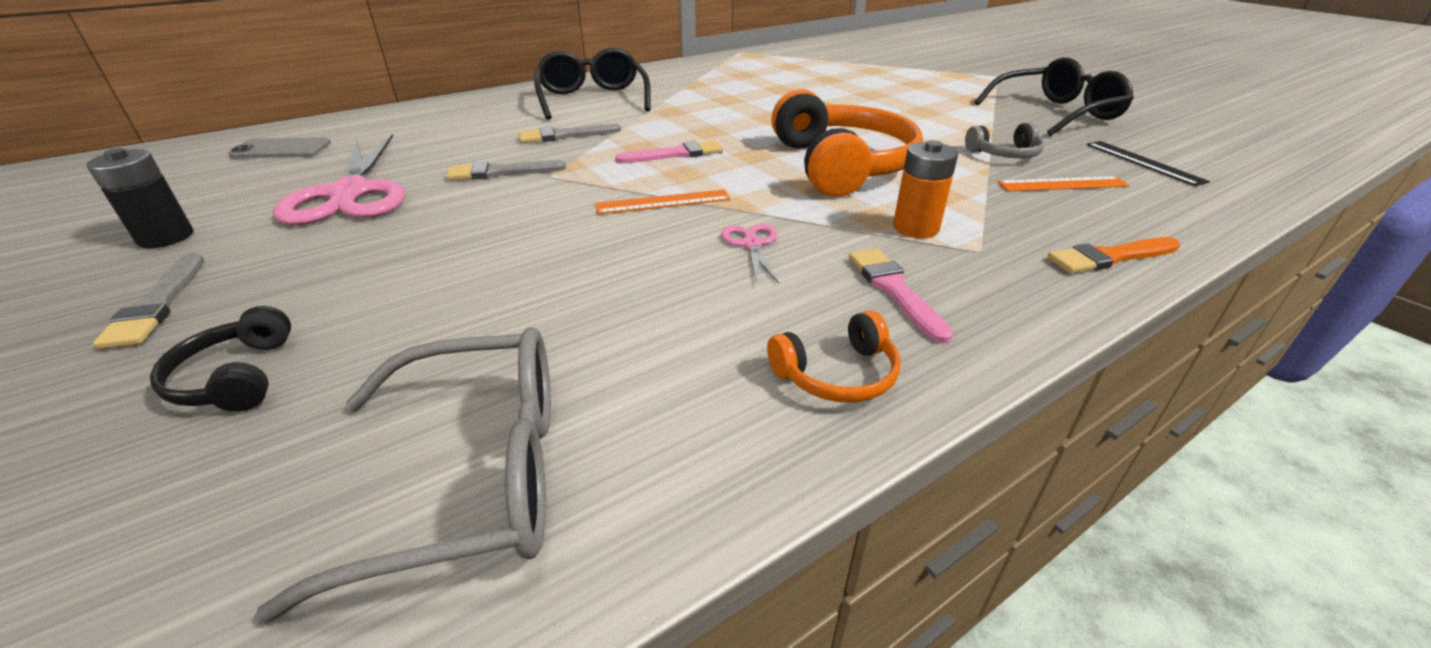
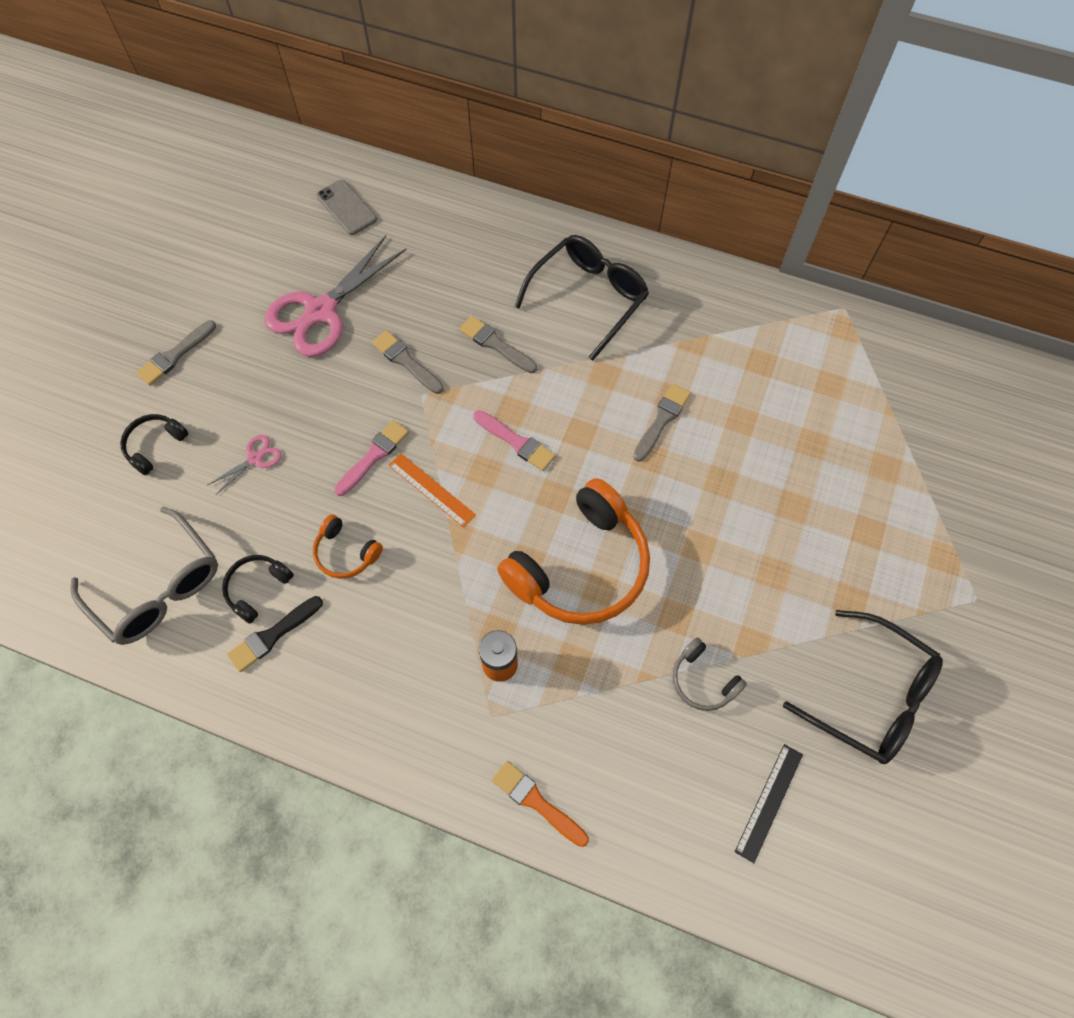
camera: 55 degrees right, 30 degrees up
(166, 237) = (221, 284): black battery -> none
(623, 360) = (257, 588): none -> black headphones
(717, 372) = (273, 635): none -> black brush
(742, 107) = (661, 420): none -> grey brush
(752, 244) = (409, 577): pink scissors -> pink scissors (255, 458)
(837, 374) = (304, 690): orange headphones -> orange headphones (345, 553)
(894, 290) = (405, 684): pink brush -> pink brush (373, 456)
(1062, 184) = (660, 743): orange ruler -> none

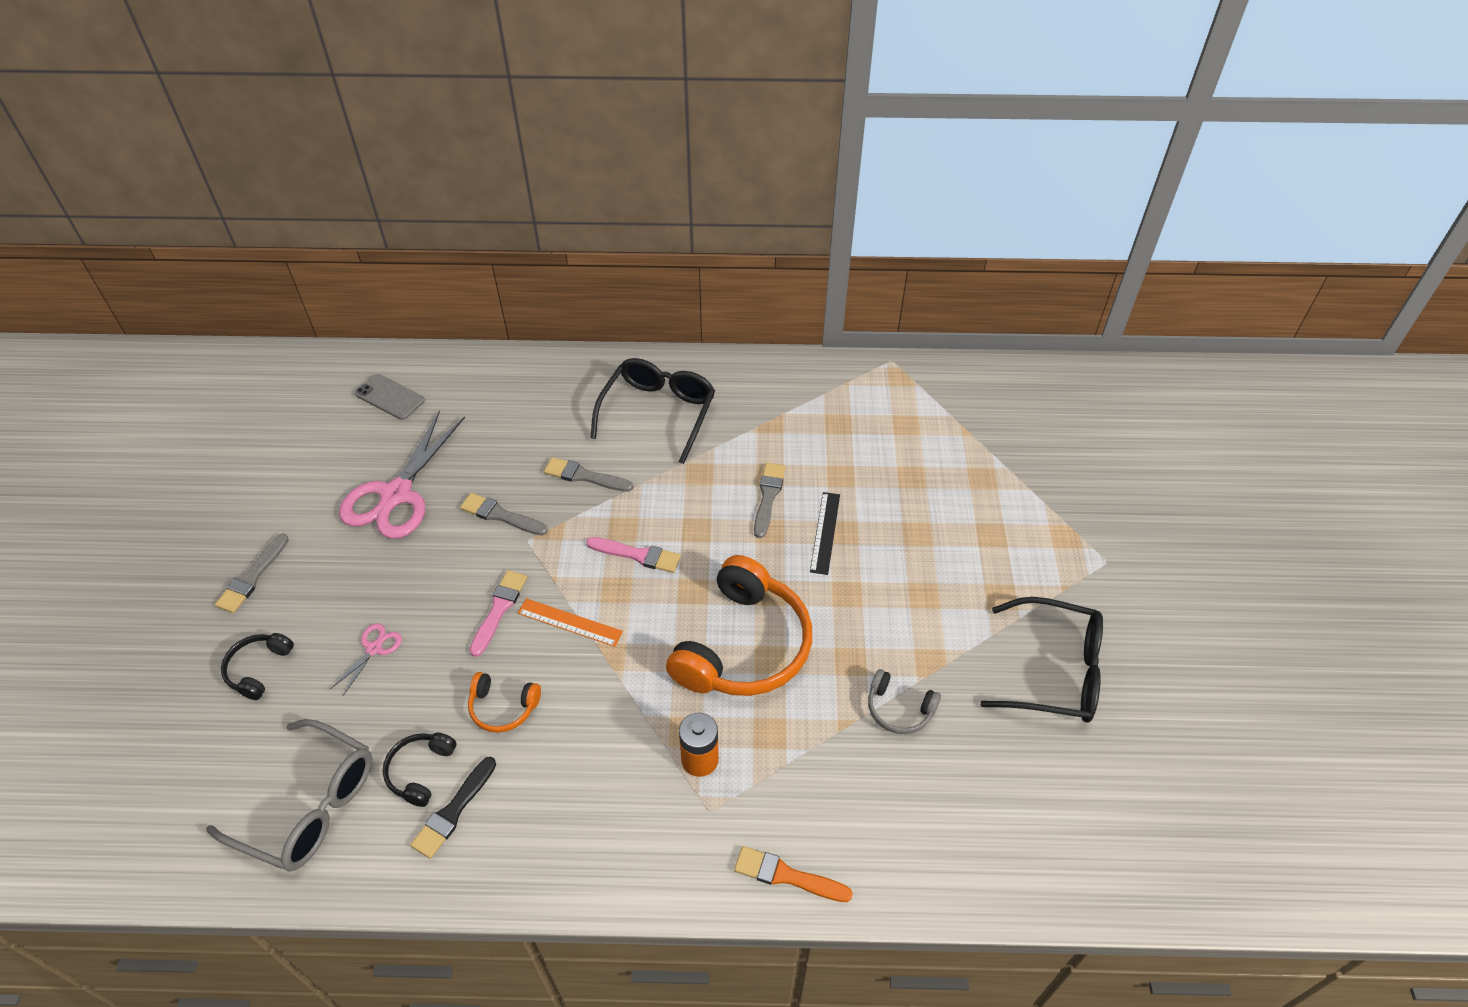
camera: 20 degrees left, 15 degrees down
(769, 802) = (1004, 796): black ruler -> black ruler (825, 532)

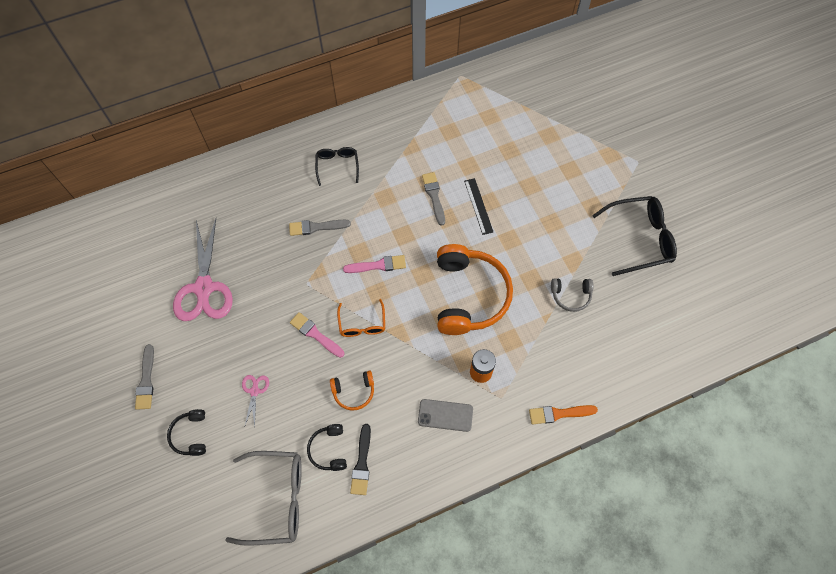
camera: 25 degrees left, 15 degrees up
(390, 397) = (155, 223): grey phone -> grey phone (445, 415)
(499, 609) = (315, 334): pink brush -> pink brush turned 45 degrees counterclockwise
(500, 515) = (279, 274): grey brush -> none
(570, 622) = (362, 324): orange ruler -> orange glasses
(658, 412) = (337, 166): black glasses -> black glasses, size x0.58

